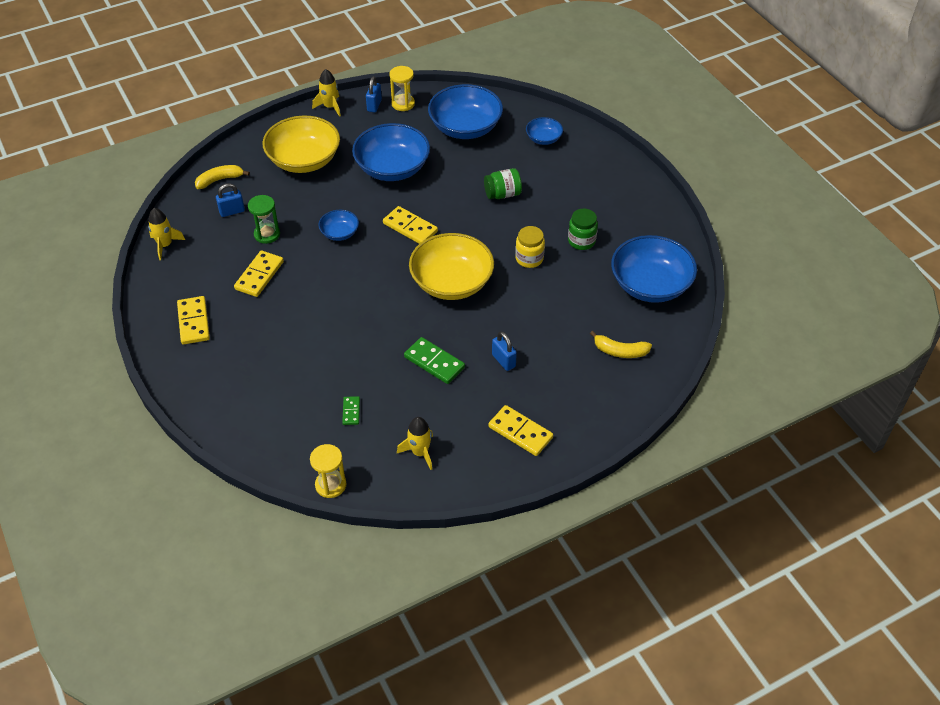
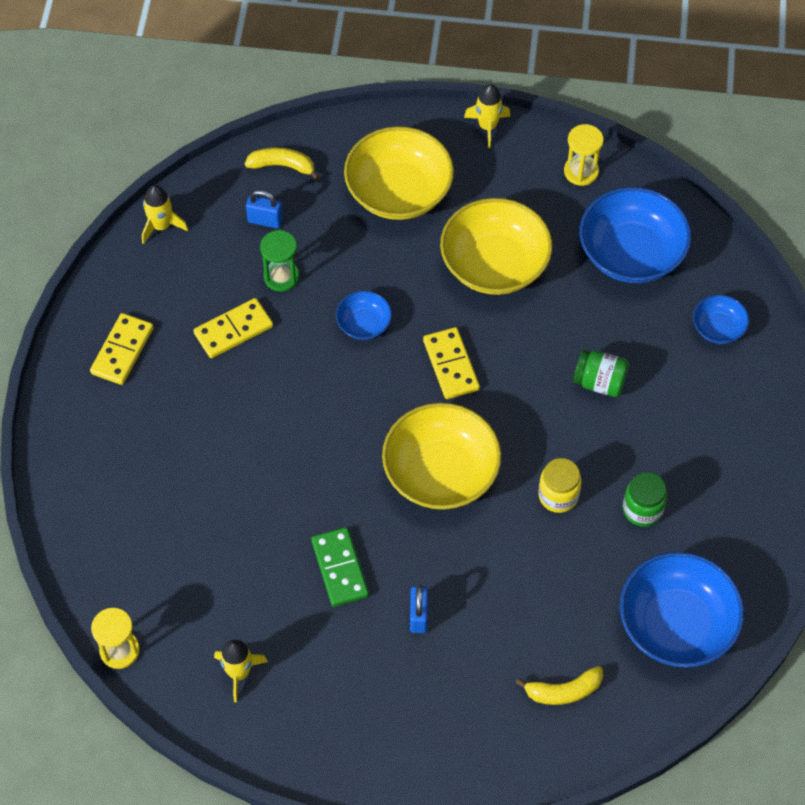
camera: 35 degrees right, 10 degrees up
(351, 411) = (205, 574): green domino -> none
(374, 105) = (543, 154): blue padlock -> none
(392, 168) = (494, 264): blue bowl -> yellow bowl
(520, 432) = (365, 720): yellow domino -> none
(620, 351) = (563, 691): yellow banana -> yellow banana turned 60 degrees counterclockwise

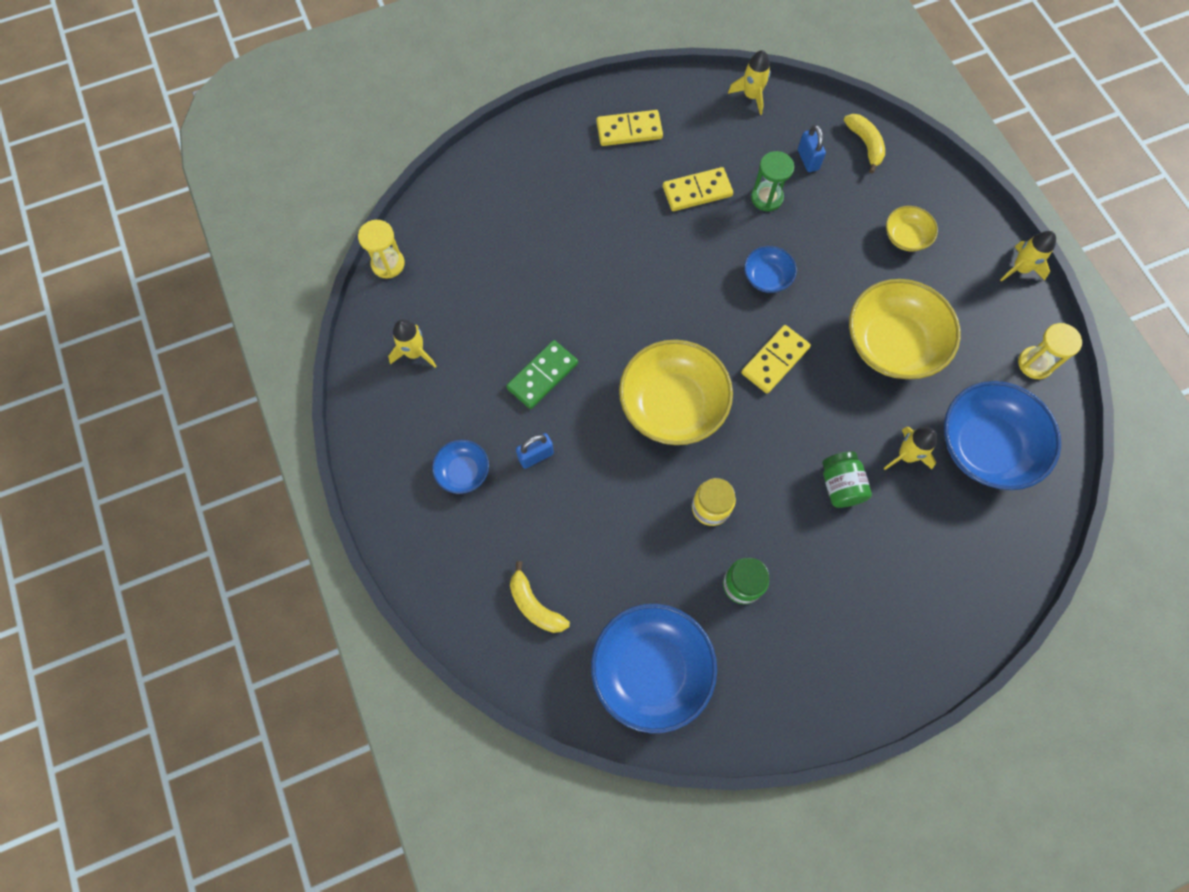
camera: 60 degrees right, 10 degrees up
(233, 330) = (697, 191): yellow domino -> yellow domino turned 45 degrees counterclockwise
(398, 192) = (906, 237): yellow bowl -> yellow bowl, size x0.50
(603, 316) = (906, 455): none -> yellow rocket
(718, 328) = (966, 559): blue bowl -> blue bowl (463, 472)

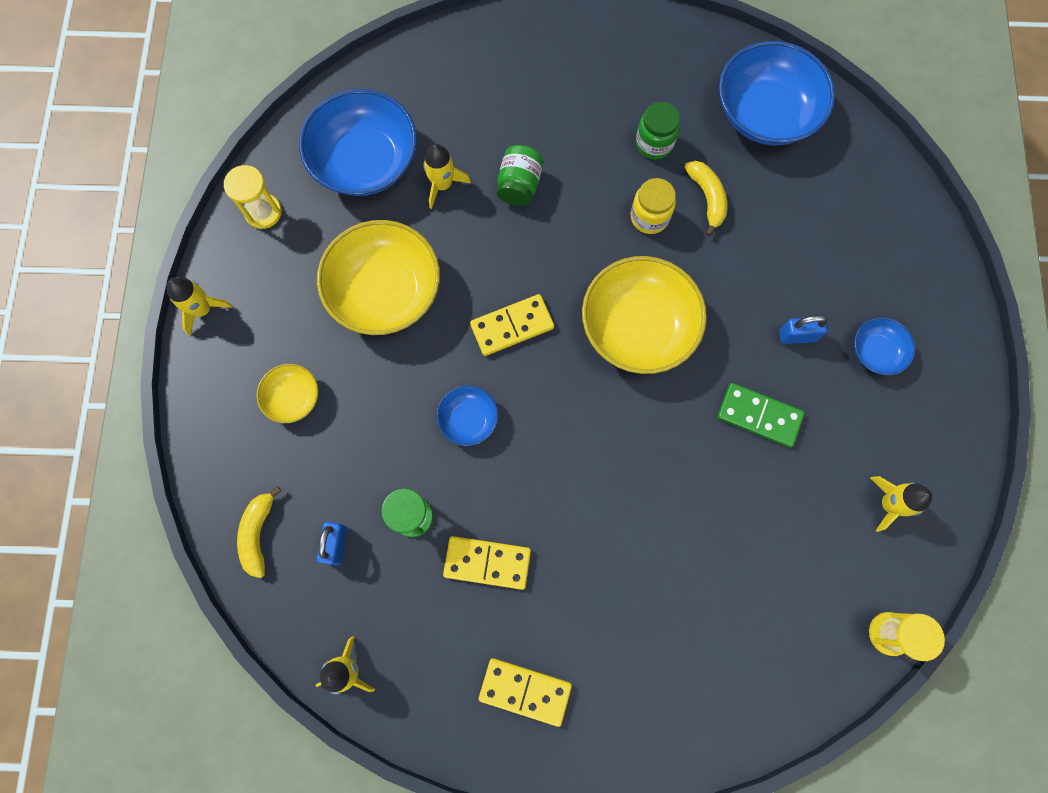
camera: 155 degrees left, 5 degrees up
(535, 605) = (848, 204): yellow banana -> yellow banana (707, 198)
(542, 376) = (759, 416): green domino -> green domino turned 45 degrees clockwise

